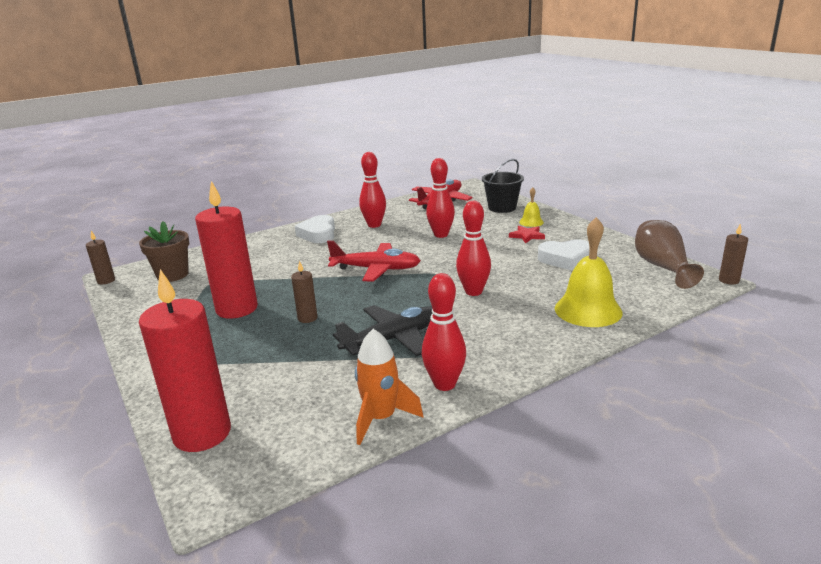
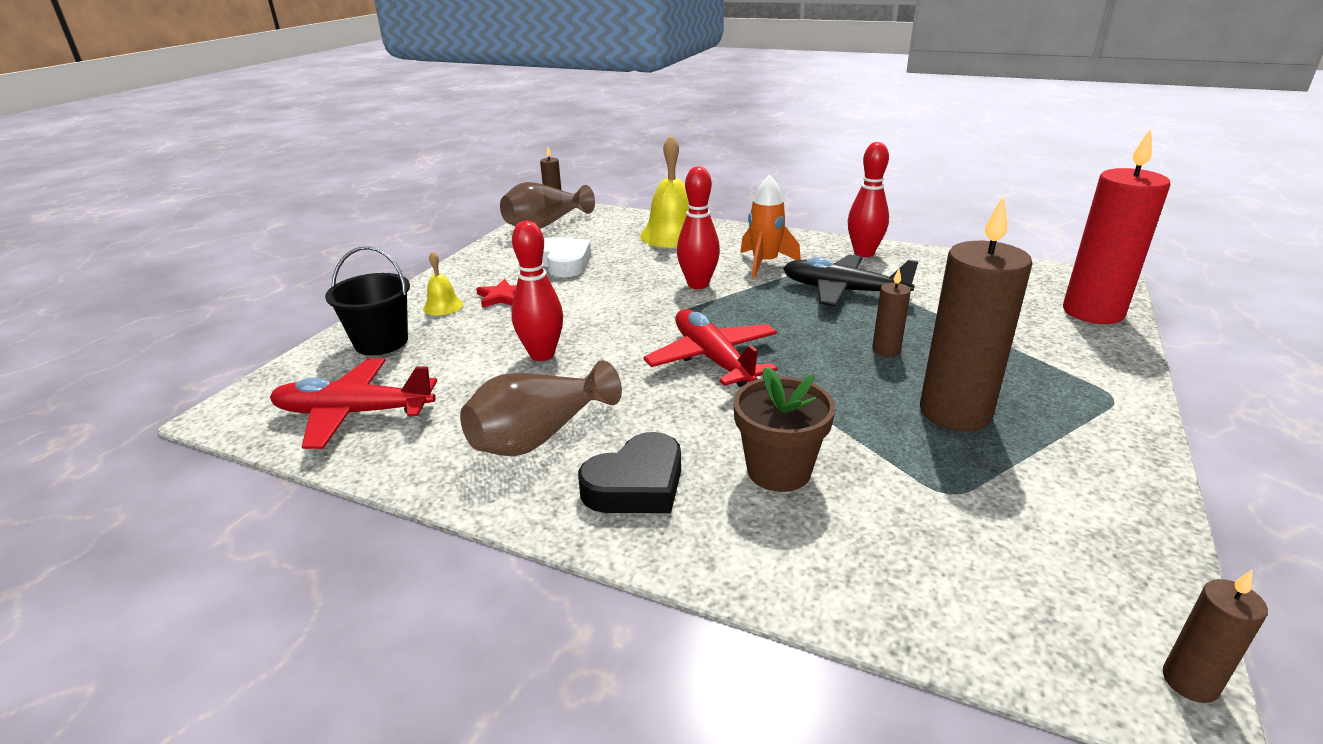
camera: 125 degrees left, 5 degrees up
(172, 275) = (1009, 574): brown flower pot -> brown flower pot (778, 471)
(237, 309) = (955, 412): red candle -> brown candle
(318, 234) = (636, 485): white heart -> black heart
(374, 225) = (539, 436): red bowling pin -> brown vase
(381, 418) = (938, 260): orange rocket -> orange rocket (765, 263)

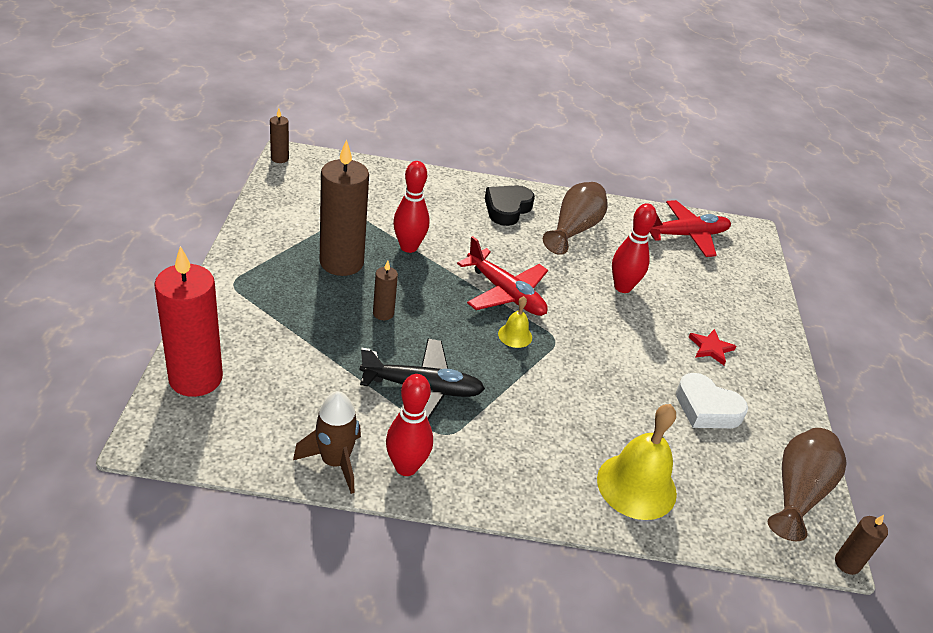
camera: 155 degrees right, 10 degrees up
(381, 342) = (740, 289): black bucket -> none
(443, 306) = (743, 331): yellow bell -> yellow bell (515, 335)
(698, 284) = (558, 384): red bowling pin -> red bowling pin (408, 247)
(765, 263) = (509, 431): orange rocket -> none
(778, 471) = (440, 220): brown flower pot -> none
(927, 259) = (335, 462): none -> brown rocket

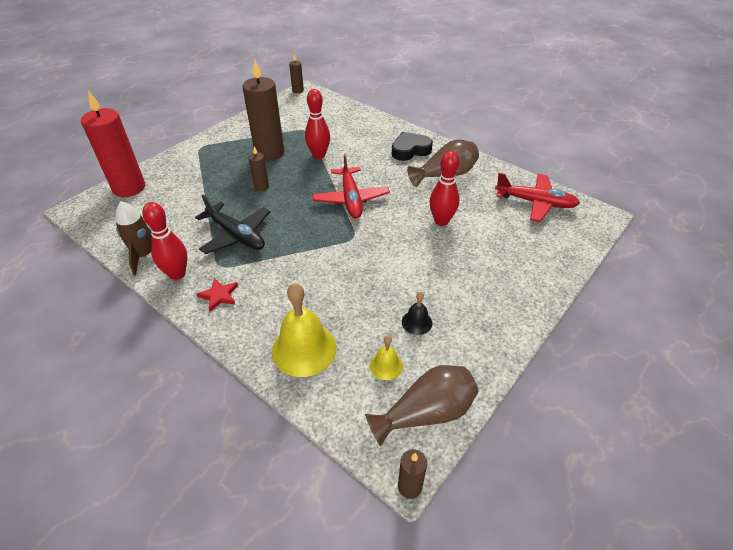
camera: 40 degrees right, 5 degrees up
(515, 335) = (328, 225): yellow bell -> yellow bell (386, 365)
(706, 408) = (416, 322): white heart -> black bell
(710, 348) = (467, 284): red star -> red star (219, 296)

